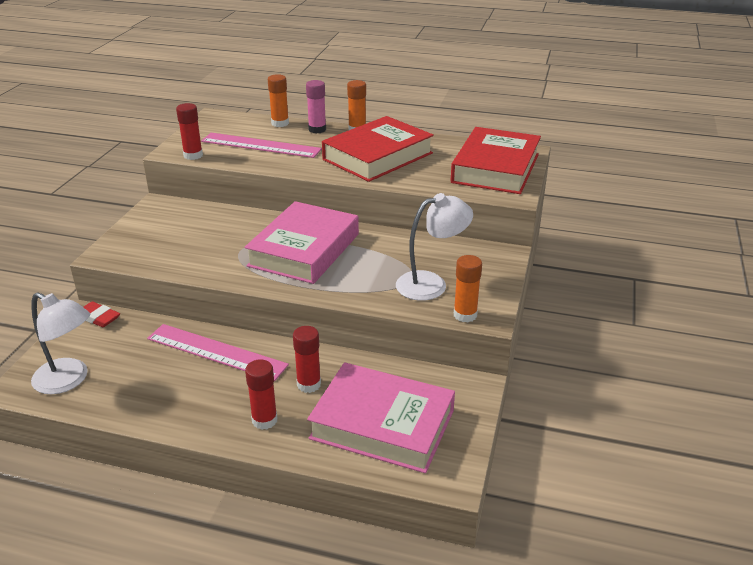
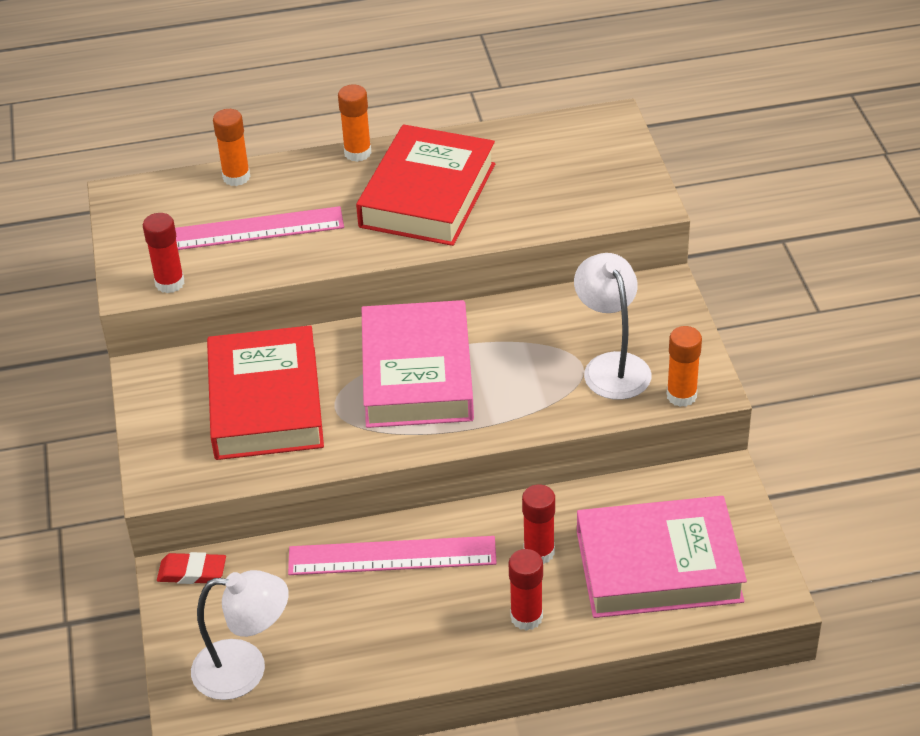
camera: 25 degrees left, 10 degrees up
(317, 129) = (301, 172): pink glue stick -> none
(431, 284) = (611, 366): white lamp -> white lamp turned 60 degrees counterclockwise
(495, 168) = (594, 164): red book -> red book (266, 402)

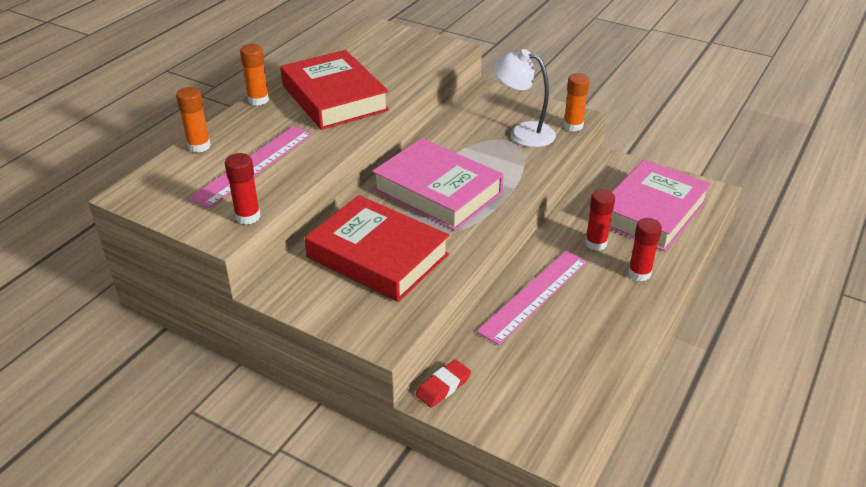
camera: 50 degrees left, 5 degrees down
(245, 670) = (557, 409): white lamp -> none

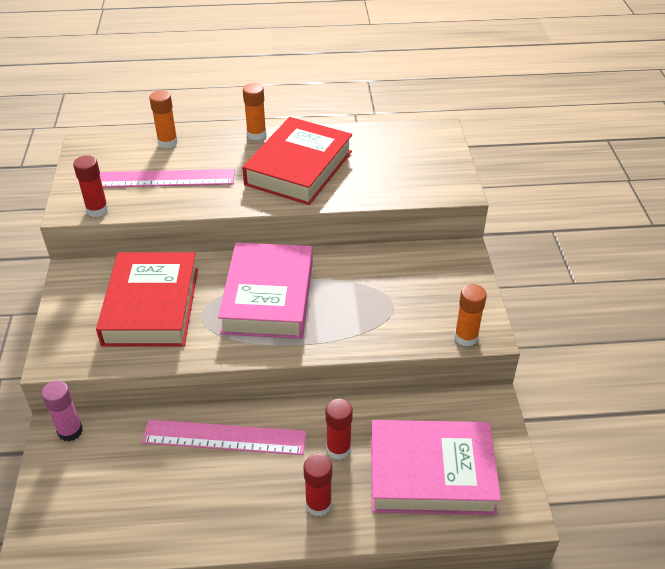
camera: 55 degrees right, 5 degrees up
(443, 386) = (70, 431): red eraser -> pink glue stick
(523, 133) = (415, 308): white lamp -> none

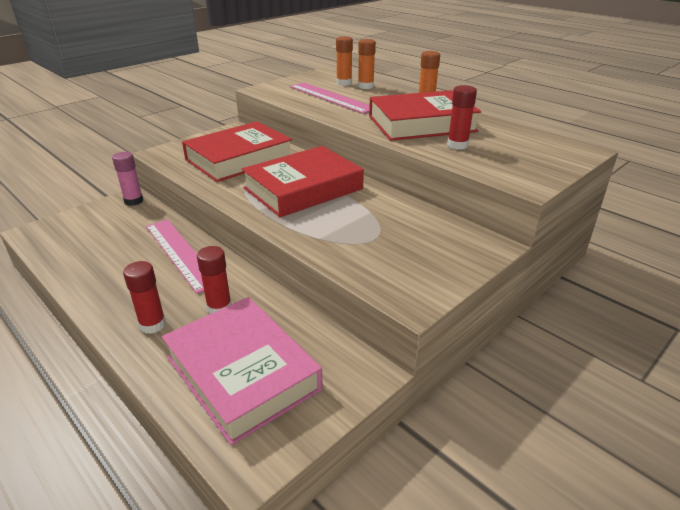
camera: 50 degrees right, 10 degrees down
(97, 210) = (272, 94): red glue stick -> red glue stick (457, 145)
(268, 297) = (303, 189): pink book -> red book
(466, 337) = (390, 291): orange glue stick -> orange glue stick (344, 83)

